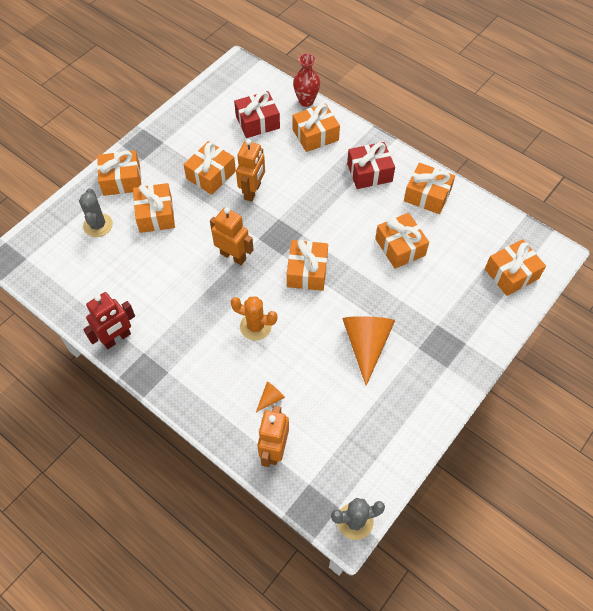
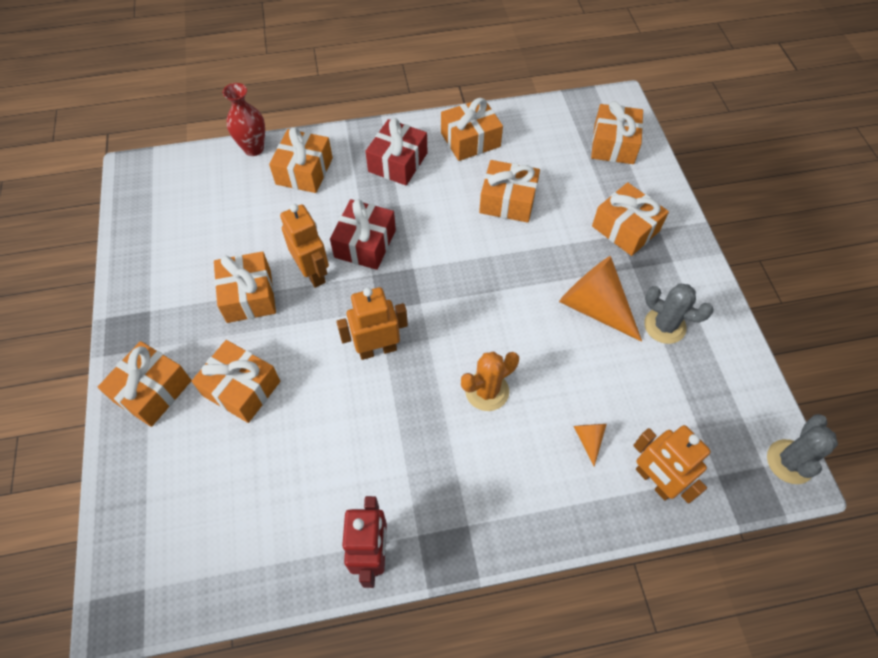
camera: 50 degrees left, 0 degrees up
(98, 225) = (188, 463): grey cactus -> grey cactus (664, 326)
(257, 122) = (230, 206): red gift -> red gift (365, 244)
(307, 271) = (463, 296): orange gift -> orange gift (625, 228)

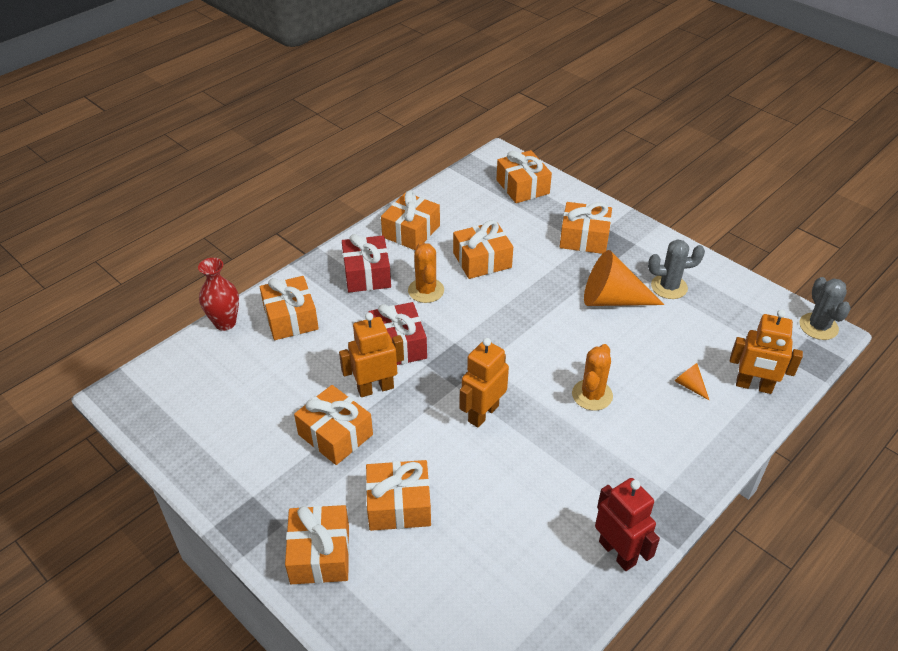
camera: 35 degrees left, 15 degrees down
(313, 273) = (375, 388): orange robot -> orange robot turned 45 degrees counterclockwise
(432, 204) = (426, 290): none -> orange cactus

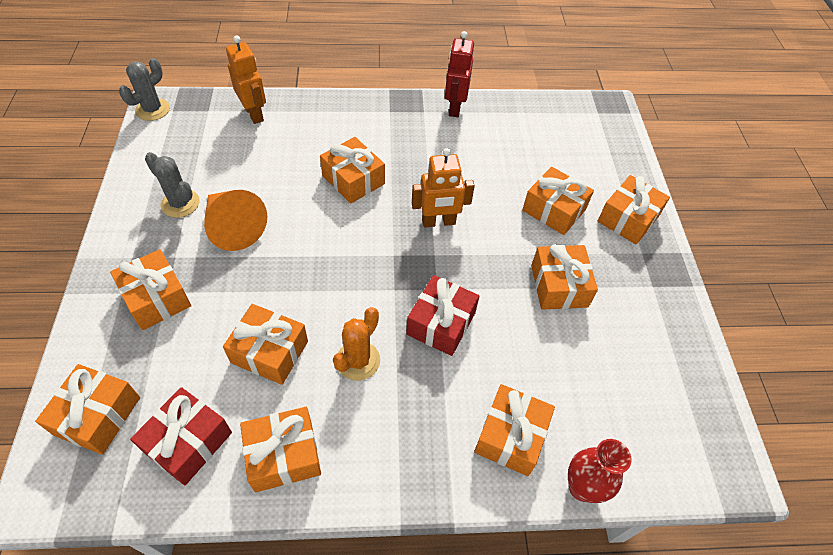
camera: 140 degrees left, 10 degrees up
(367, 274) = (389, 431): red gift -> red gift (188, 442)
(375, 388) = (496, 299): orange robot -> none
(592, 395) = (353, 180): orange cactus -> orange gift
(689, 385) = (288, 140): orange cone -> none

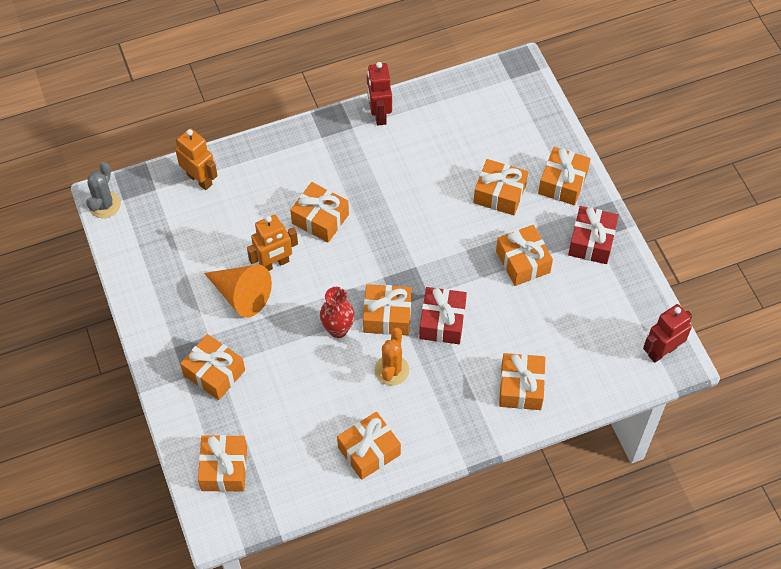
camera: 15 degrees left, 5 degrees up
(180, 203) = (185, 288): grey cactus -> none
(188, 442) = (298, 464): red gift -> red gift (591, 242)
(269, 352) = (323, 385): orange gift -> orange gift (387, 316)
(438, 222) = (408, 236): orange robot -> orange robot (274, 264)
(582, 487) = (579, 405): red vase -> red vase (338, 329)
(712, 449) = (662, 351): none -> red robot

